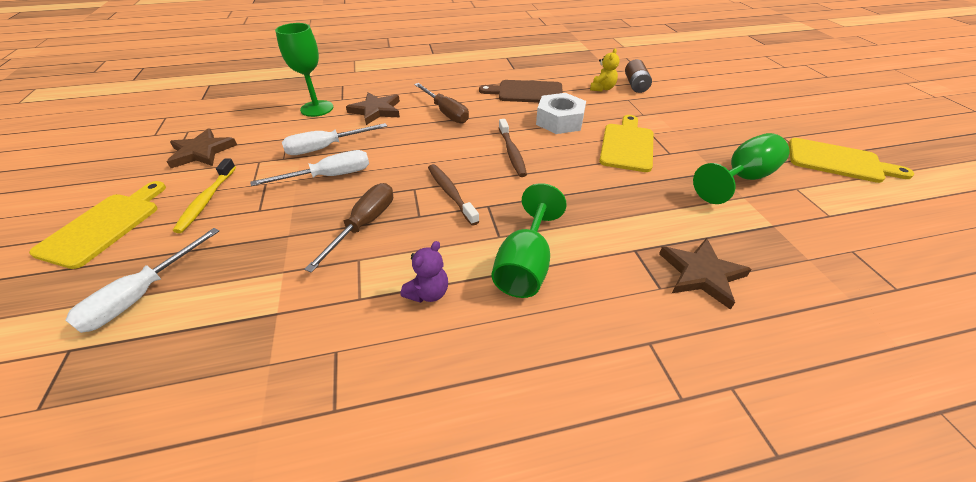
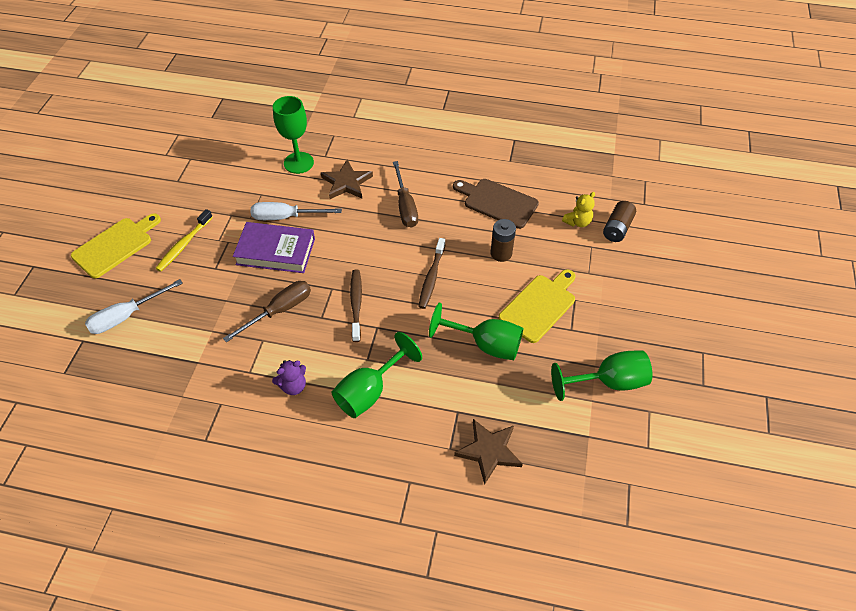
camera: 25 degrees right, 10 degrees up
(202, 152) = (194, 189): brown star -> none
(329, 176) = (275, 251): white screwdriver -> purple book
(559, 121) = (501, 253): white nut -> brown battery
(608, 186) = (485, 344): none -> green goblet
(838, 161) = (725, 400): yellow cutting board -> none

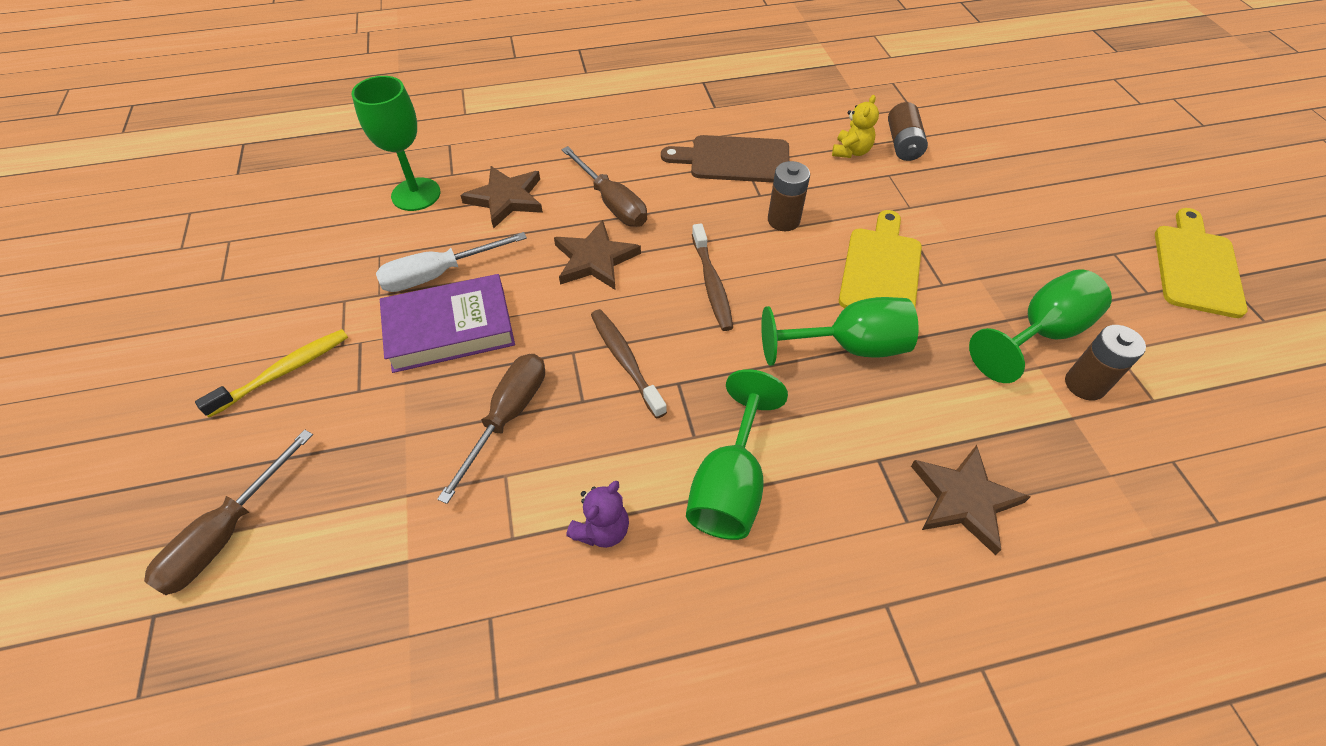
camera: 25 degrees left, 0 degrees up
(115, 246) = (149, 419): yellow cutting board -> yellow cutting board (1196, 266)
(126, 316) = (227, 533): white screwdriver -> brown screwdriver
(184, 244) = (282, 372): yellow toothbrush -> yellow toothbrush turned 135 degrees counterclockwise
(374, 238) = (595, 259): none -> brown star
(611, 421) = (1084, 384): none -> brown battery

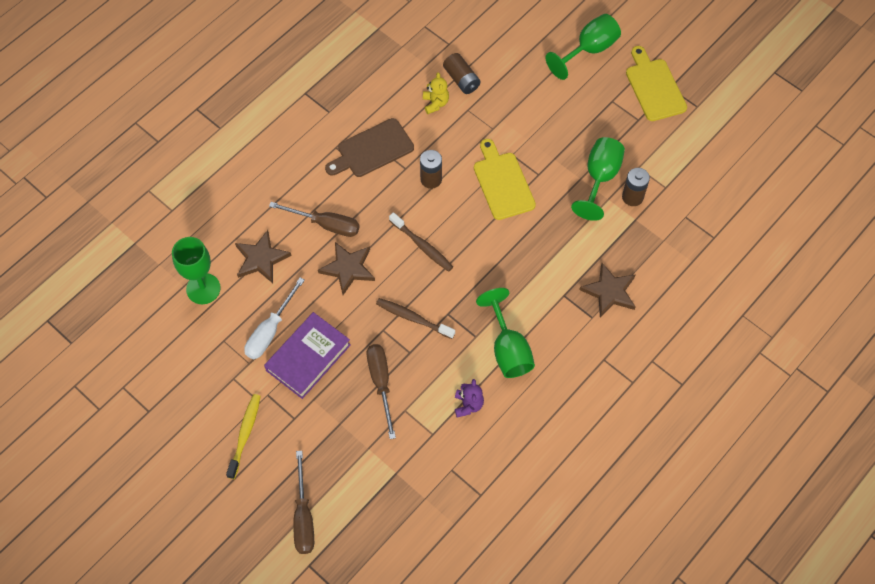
camera: 35 degrees left, 10 degrees up
(848, 347) = (515, 242): green goblet -> green goblet (588, 50)

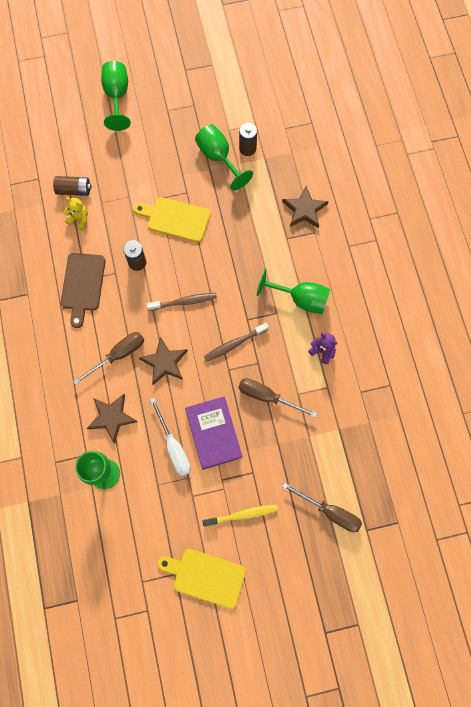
camera: 55 degrees left, 10 degrees up
(245, 435) = (242, 515): yellow toothbrush -> yellow toothbrush turned 120 degrees clockwise
(654, 87) = (177, 78): yellow cutting board -> yellow cutting board (205, 577)

